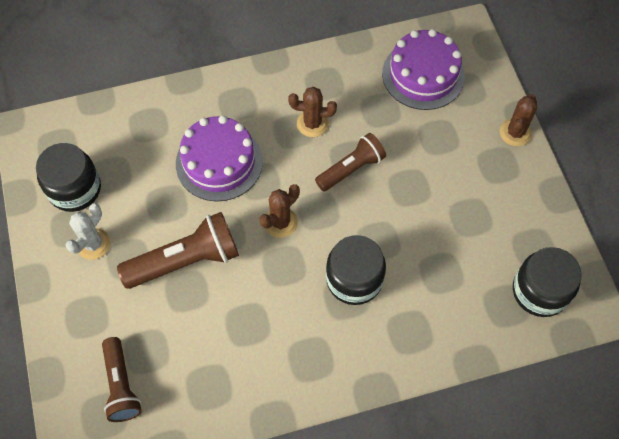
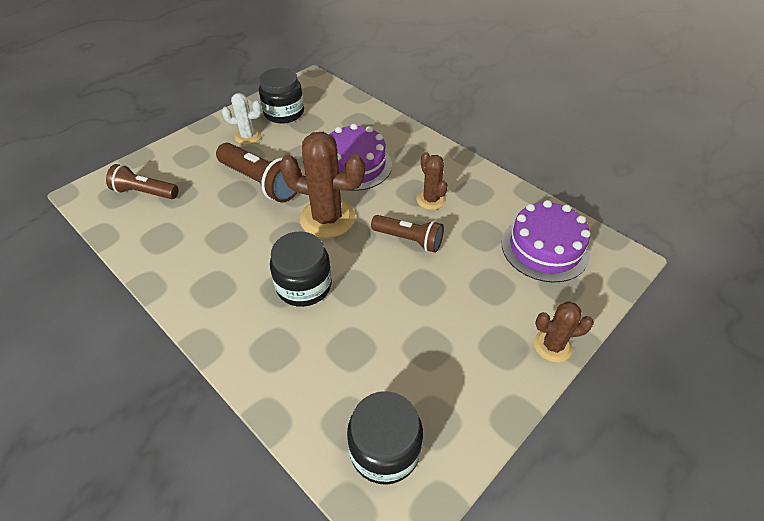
camera: 60 degrees right, 15 degrees down
(121, 385) = (145, 192): brown flashlight -> brown flashlight turned 60 degrees clockwise
(280, 222) = (327, 218): brown cactus -> brown cactus, size x1.80

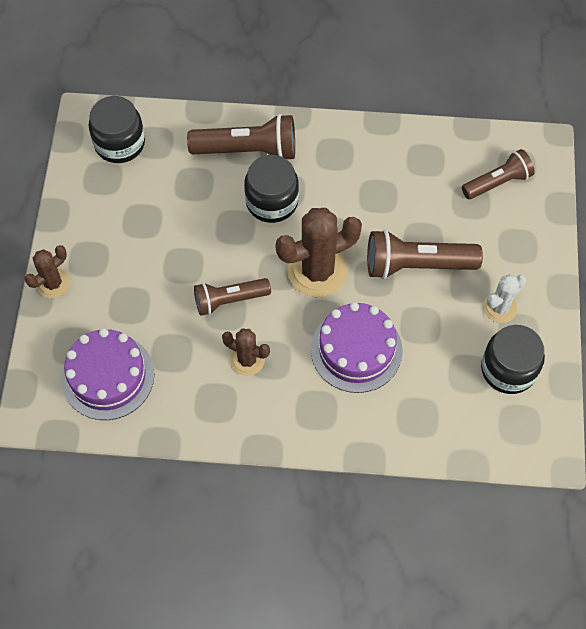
camera: 140 degrees right, 15 degrees up
(273, 343) = (248, 150): none -> brown flashlight

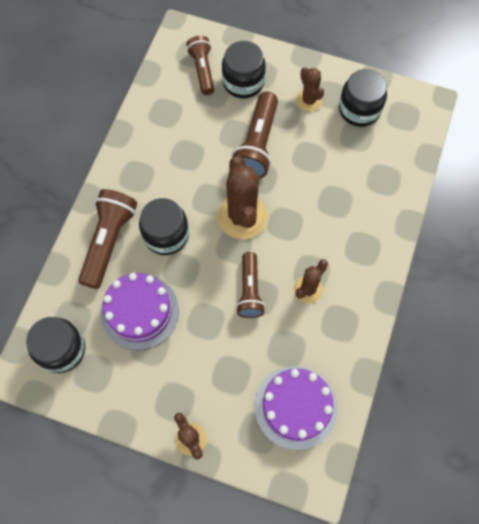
camera: 75 degrees left, 5 degrees up
(356, 350) = (319, 206): purple cake -> purple cake (139, 311)
(498, 229) = (243, 82): none -> black jar
(499, 308) = (309, 100): white cactus -> brown cactus

